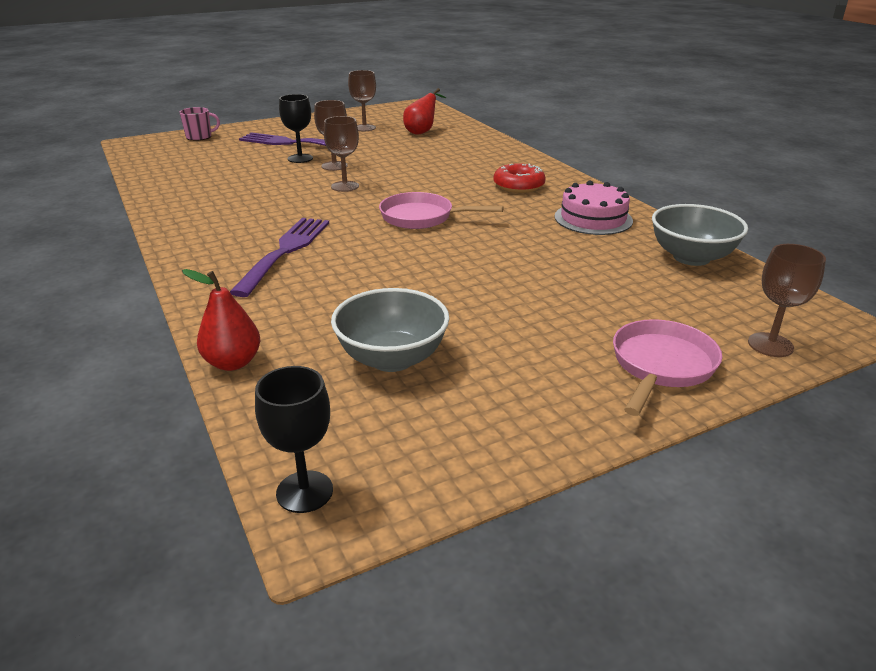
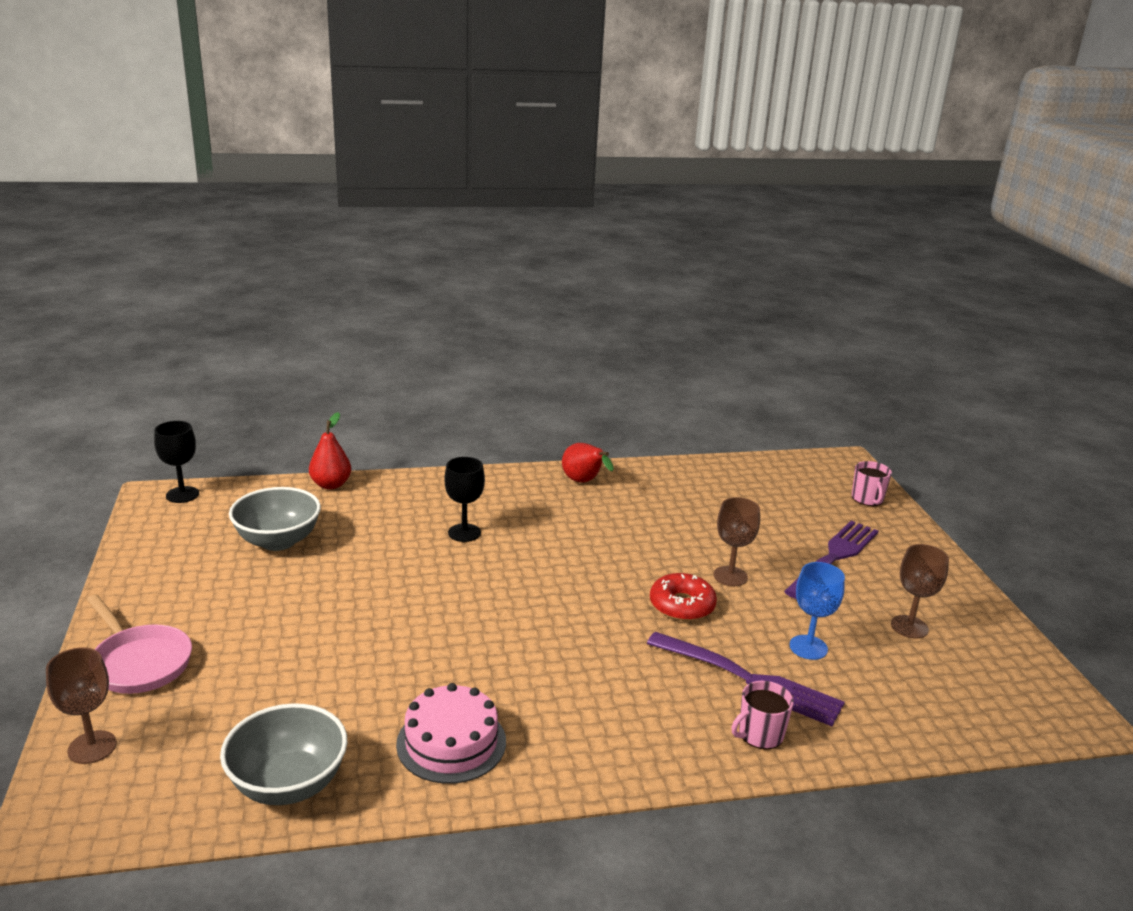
camera: 105 degrees right, 5 degrees down
(285, 251) = (494, 519): purple fork -> purple fork (750, 680)
(300, 158) = (766, 556): black goblet -> black goblet (464, 533)
(345, 186) = (652, 573): brown goblet -> none
(404, 146) = (808, 647): none -> blue goblet
(422, 132) = (884, 680): red pear -> red pear (584, 482)
(422, 217) = (531, 607): pink pan -> none
(496, 152) = (760, 734): none -> pink mug
(518, 186) = (599, 712): red donut -> red donut (682, 605)

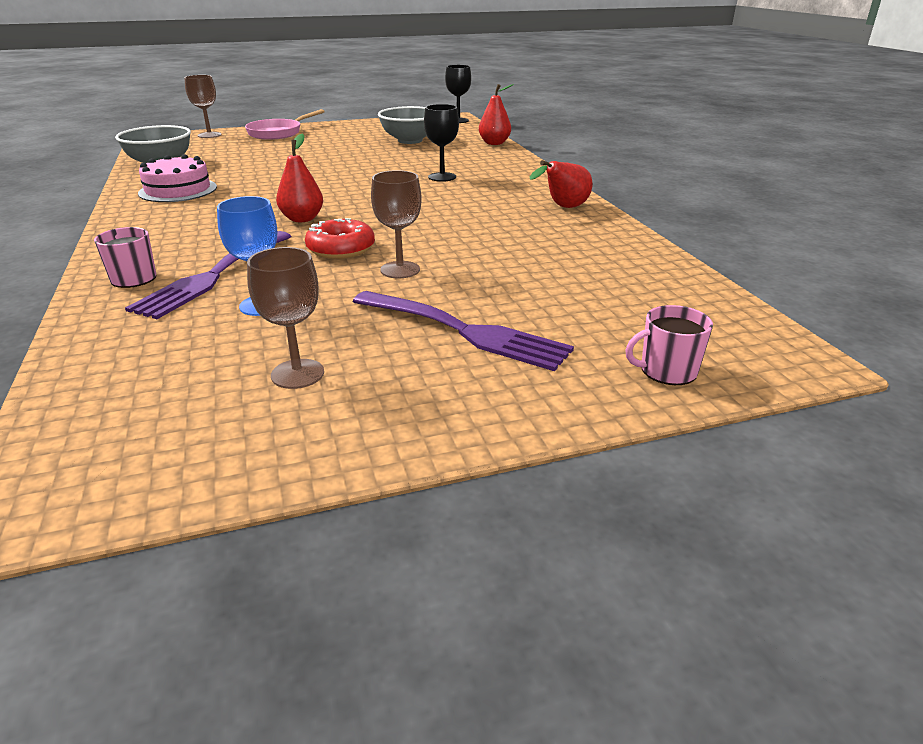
camera: 85 degrees right, 5 degrees up
(593, 629) = (302, 219): none -> red pear

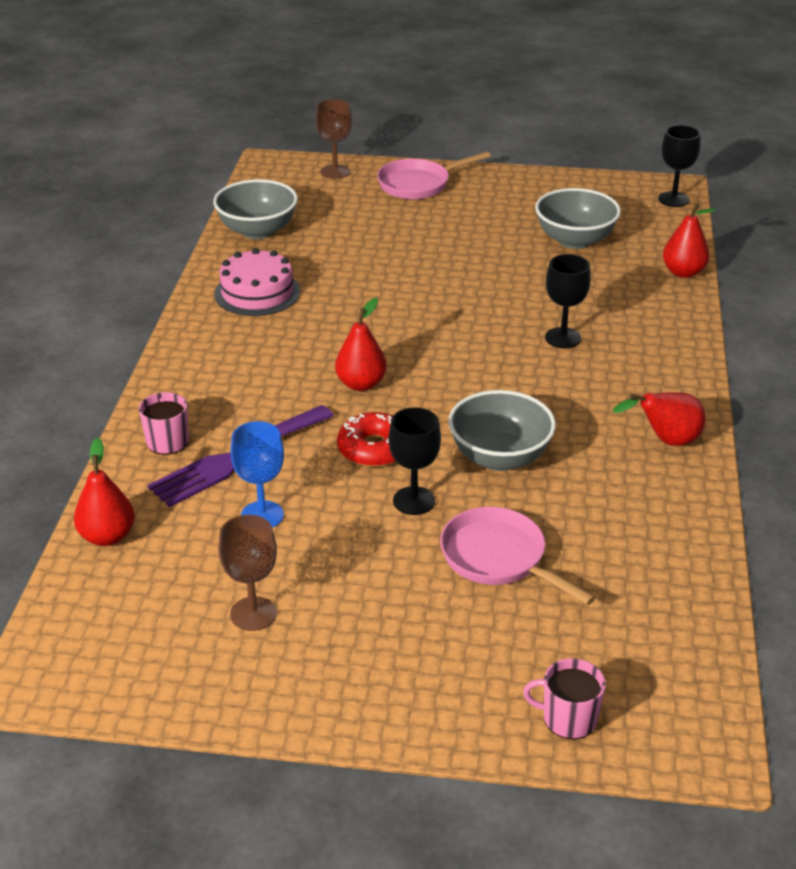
camera: 25 degrees right, 5 degrees up
(93, 354) = (107, 536): none -> red pear
(400, 270) = (414, 501): brown goblet -> black goblet
(450, 235) = (499, 457): none -> grey bowl
(464, 331) = (421, 608): purple fork -> none
(503, 287) = (498, 558): none -> pink pan

